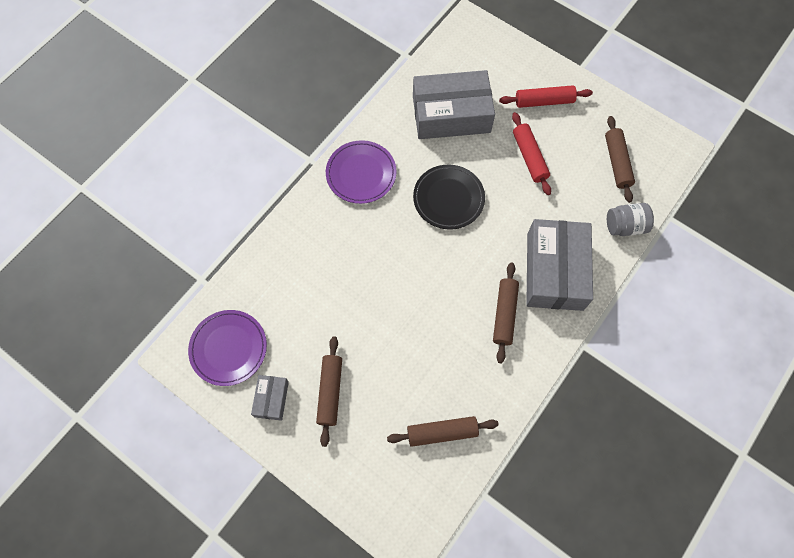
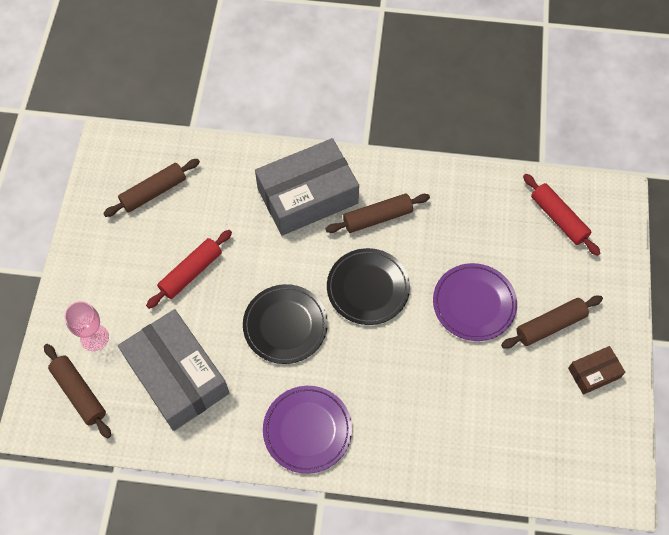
camera: 120 degrees left, 5 degrees down
(228, 348) = (579, 445): purple plate -> purple plate (474, 303)
(271, 399) = (594, 373): grey box -> brown box
(442, 432) = (517, 216): brown rolling pin -> brown rolling pin (79, 393)
(445, 271) = (368, 288): none -> black plate
(510, 78) = (94, 338): none -> pink goblet
(544, 101) = (110, 290): red rolling pin -> red rolling pin (558, 218)
(625, 226) = (224, 158): grey jar -> none

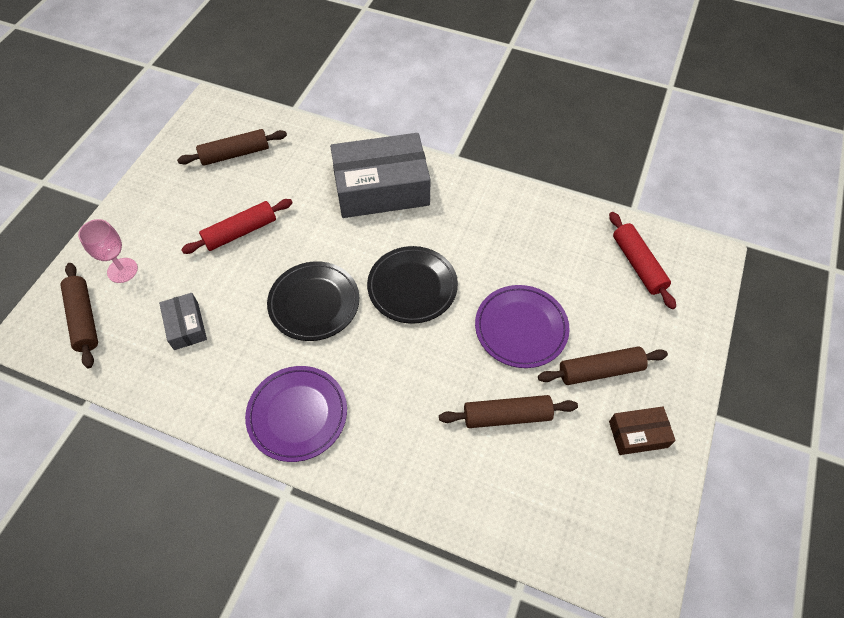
camera: 15 degrees right, 5 degrees down
(177, 376) = (186, 326): grey box -> grey box, size x0.47
(377, 217) = (445, 222): brown rolling pin -> brown rolling pin (507, 415)

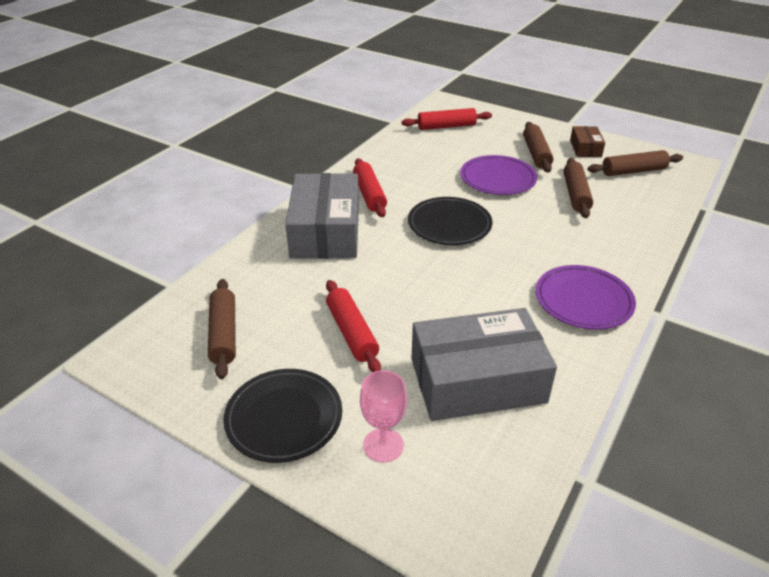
camera: 80 degrees left, 20 degrees down
(84, 319) = (456, 485): brown rolling pin -> brown rolling pin (633, 171)
(186, 326) = (477, 380): grey box -> grey box, size x2.15
(314, 303) = (459, 283): black plate -> black plate (284, 418)
(454, 211) = (369, 194): none -> red rolling pin

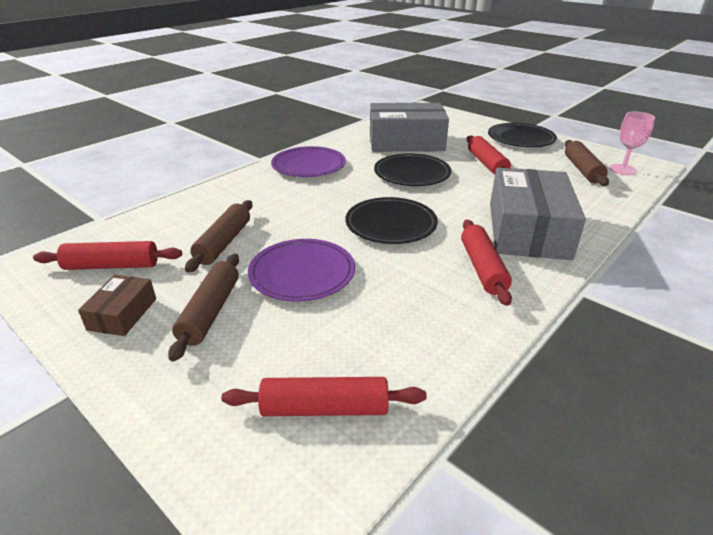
camera: 170 degrees left, 5 degrees down
(383, 445) = (464, 129): pink goblet -> pink goblet (622, 170)
(448, 299) = (412, 174): none -> black plate
(633, 171) = (112, 266): brown rolling pin -> red rolling pin

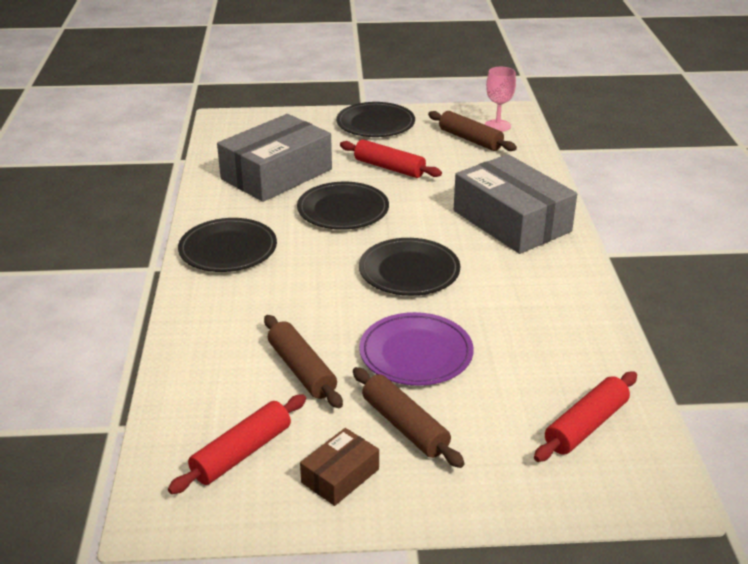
camera: 45 degrees left, 0 degrees up
(122, 314) = (340, 476): brown box -> brown box turned 75 degrees clockwise
(308, 165) = (228, 249): purple plate -> black plate
(483, 268) = (528, 271): red rolling pin -> none

